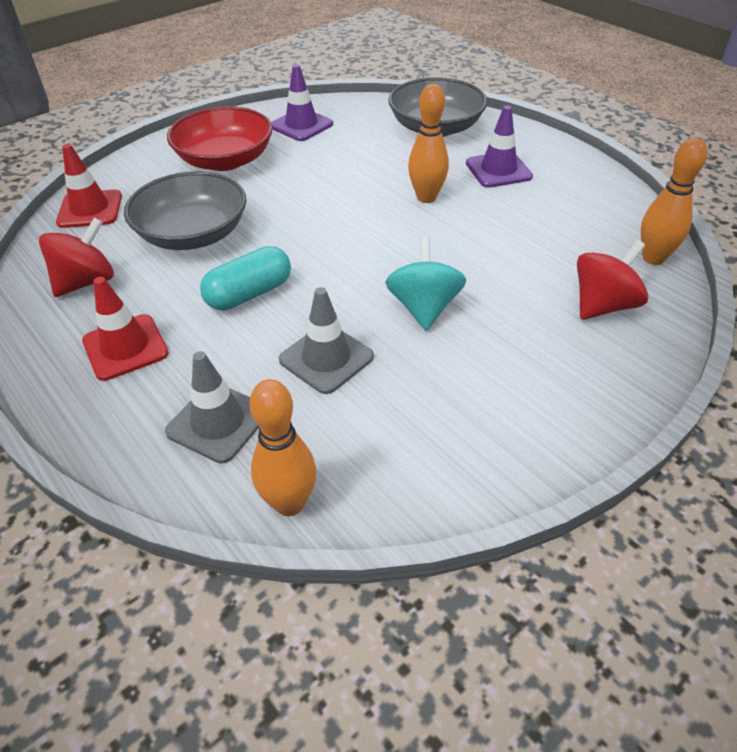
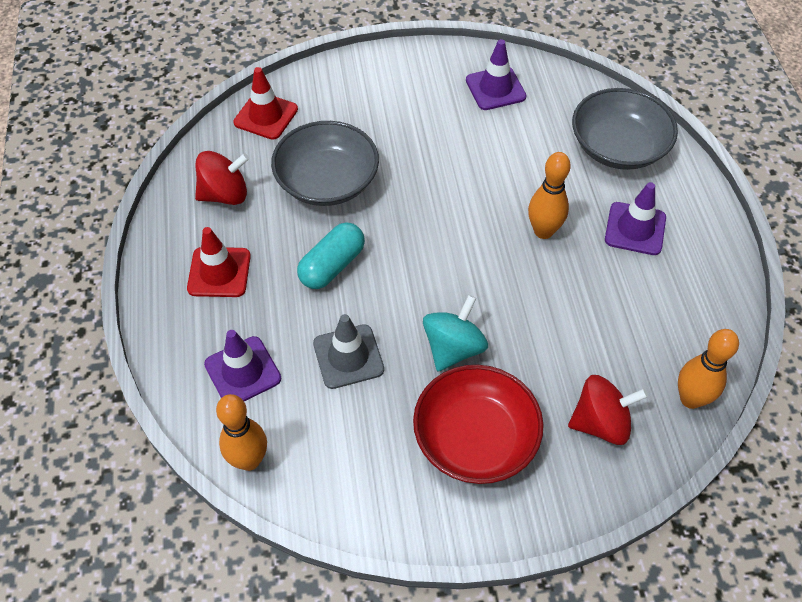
camera: 30 degrees right, 10 degrees up
(218, 422) = (243, 371): grey traffic cone -> purple traffic cone
(225, 160) = (402, 105): red bowl -> red bowl (475, 438)
(249, 294) = (332, 265): turquoise capsule -> turquoise capsule turned 45 degrees counterclockwise

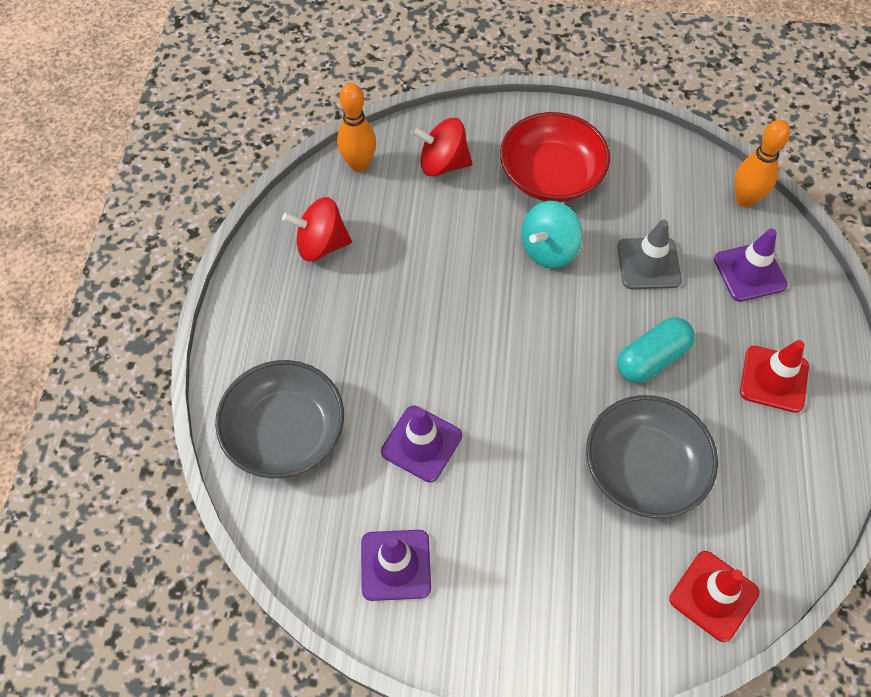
camera: 165 degrees left, 5 degrees up
(225, 194) = (768, 479): red spinning top -> red spinning top (321, 245)
(543, 231) = (418, 345): orange bowling pin -> none
(635, 229) = (321, 326): purple traffic cone -> purple traffic cone (421, 443)

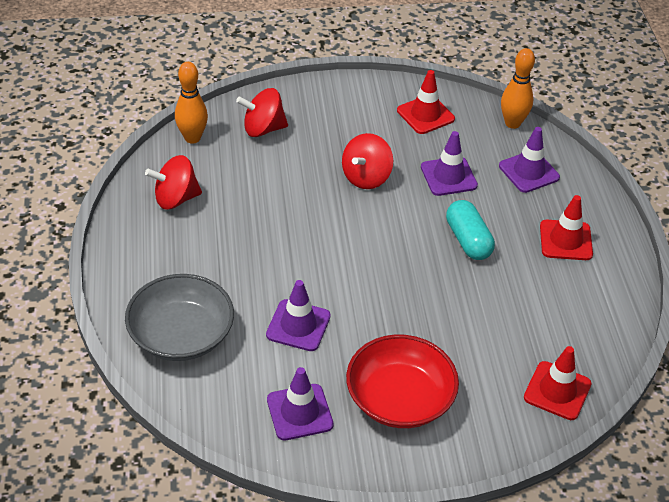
camera: 15 degrees left, 15 degrees down
(548, 249) = (366, 177): turquoise spinning top -> red spinning top
(551, 175) = (354, 126): red bowl -> red bowl (399, 398)
(640, 172) = (425, 115): none -> red traffic cone
(644, 468) = (481, 315): grey bowl -> none
(648, 263) = (448, 176): grey traffic cone -> purple traffic cone
(652, 359) = (468, 240): turquoise capsule -> turquoise capsule turned 60 degrees counterclockwise

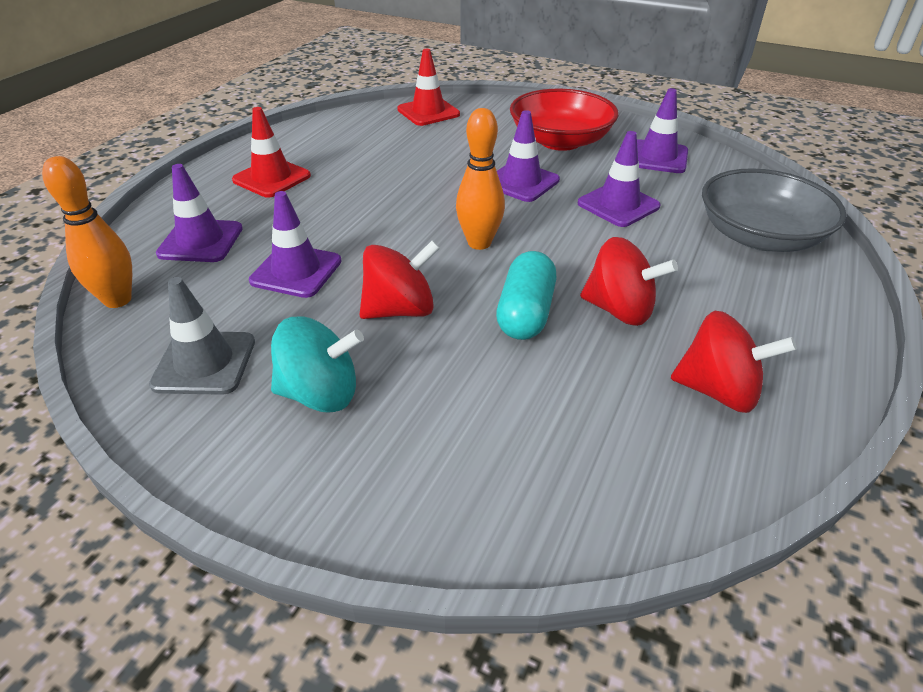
camera: 145 degrees left, 5 degrees down
(192, 138) = (642, 500): orange bowling pin -> orange bowling pin (479, 243)
(263, 129) = (489, 458): red spinning top -> red spinning top (619, 310)
(358, 124) = (320, 394): none -> turquoise spinning top
(388, 320) = (521, 182): none -> purple traffic cone
(425, 115) = (204, 363): red traffic cone -> grey traffic cone
(468, 240) = (364, 209): turquoise capsule -> turquoise capsule (525, 313)

